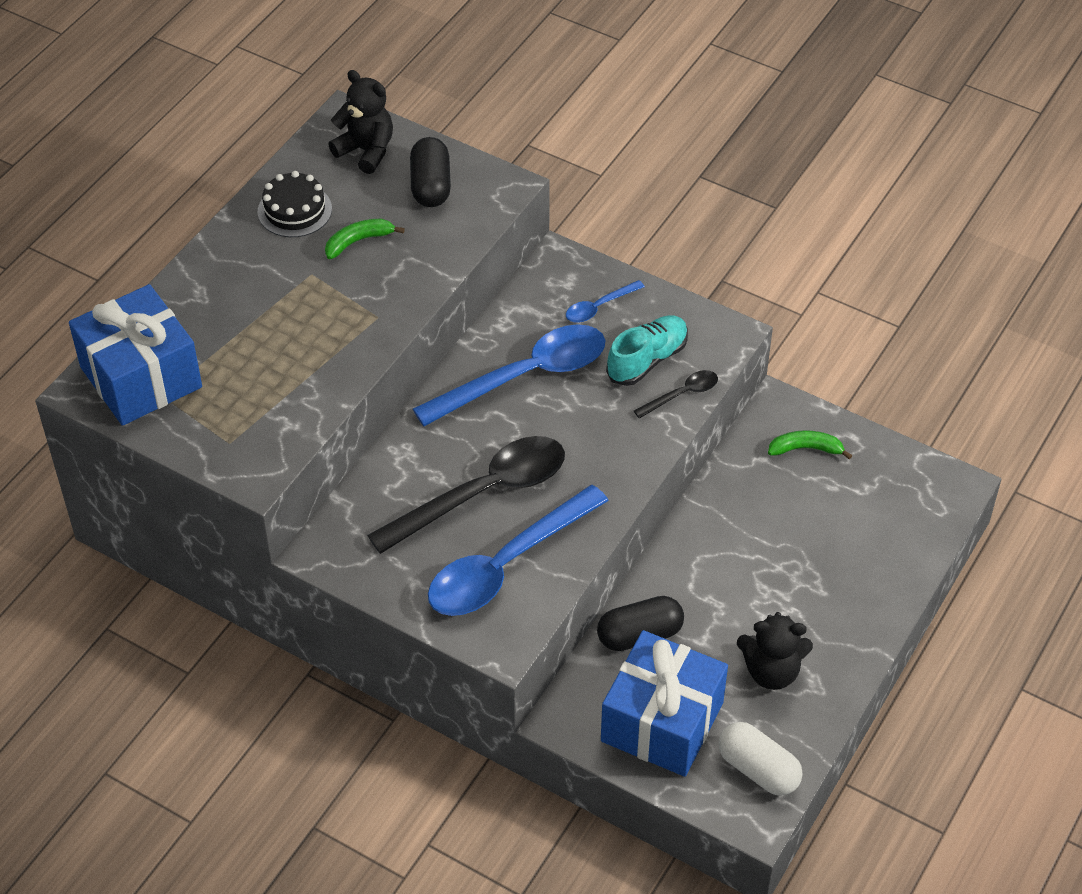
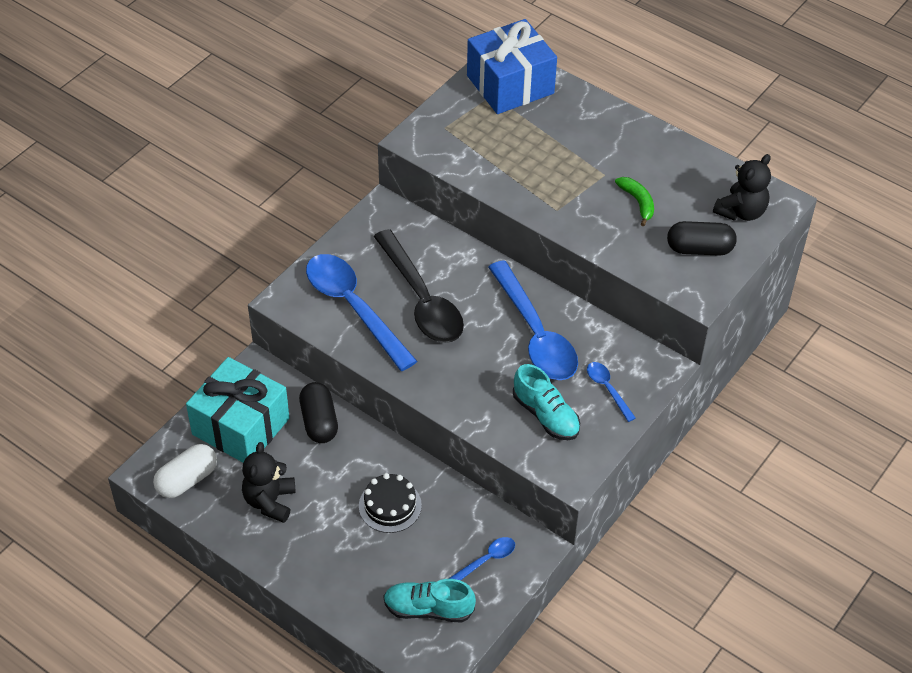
camera: 95 degrees right, 0 degrees up
(294, 210) = (673, 167): black cake -> black cake (390, 505)
(662, 722) = (241, 426): blue gift -> turquoise gift
(682, 394) = (506, 434): black spoon -> none
(806, 449) = (486, 560): green banana -> blue spoon
(882, 496) = (428, 609): none -> turquoise shoe

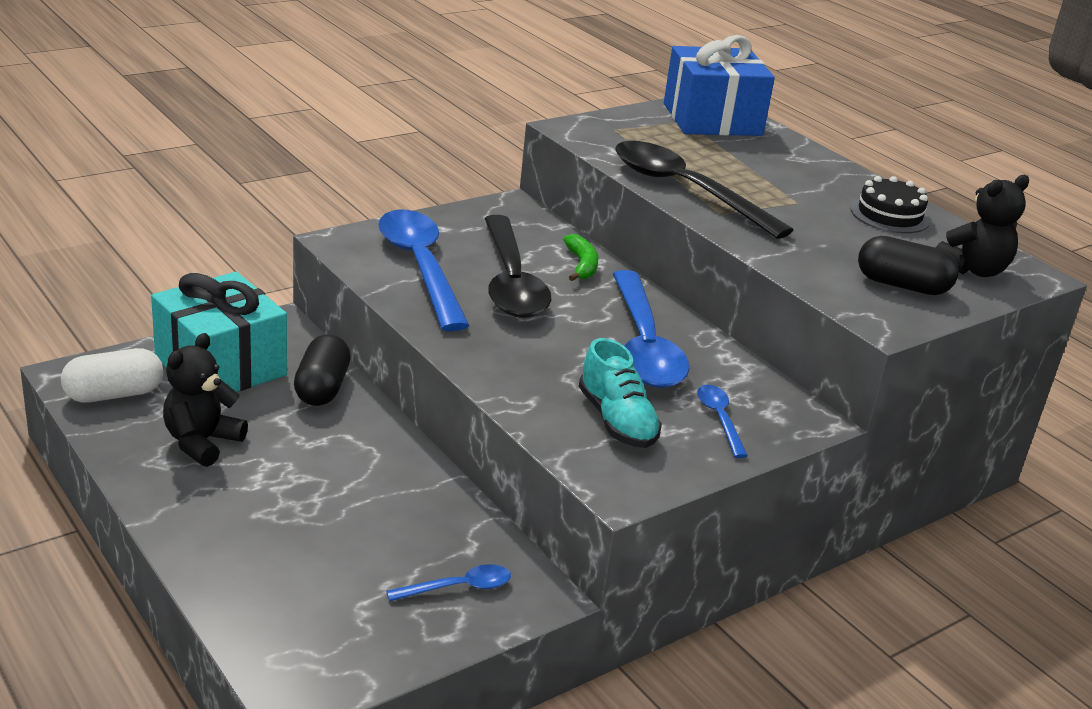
camera: 15 degrees right, 20 degrees down
(390, 505) = (358, 491): black cake -> black cake (889, 215)
(428, 609) = (338, 618): turquoise shoe -> none
(523, 190) = (685, 190): none -> black spoon
(637, 202) = (831, 231): green banana -> green banana (581, 265)

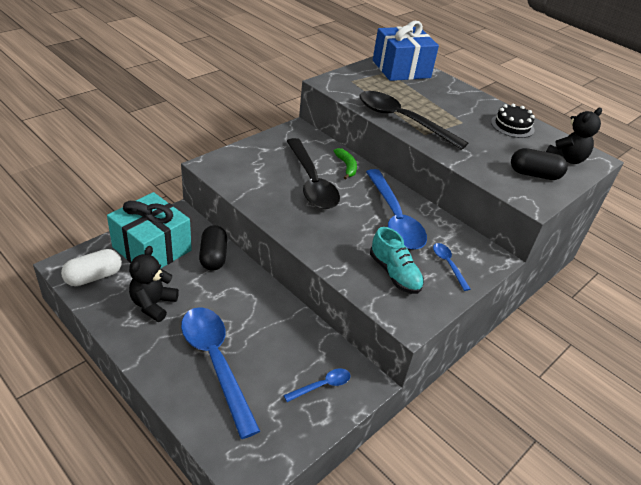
camera: 10 degrees left, 10 degrees up
(420, 267) = (259, 178): blue spoon -> blue spoon (215, 362)

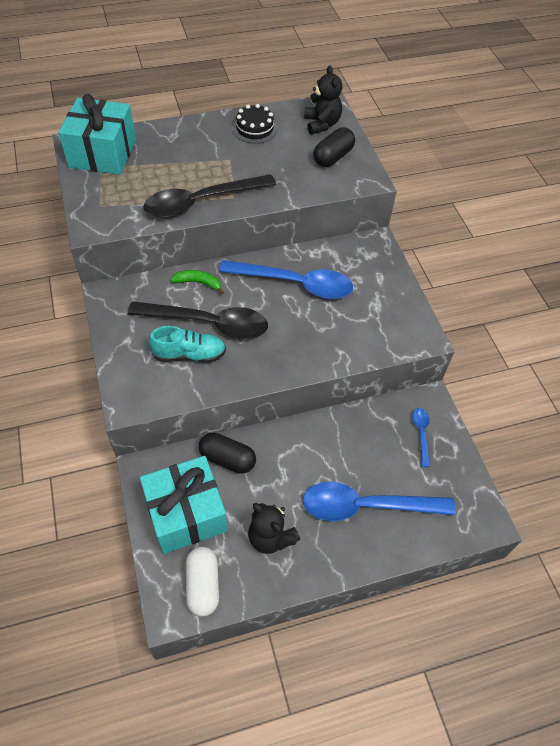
camera: 60 degrees left, 15 degrees up
(394, 274) = (365, 320): turquoise shoe -> turquoise shoe (189, 354)
(401, 69) = (103, 153): blue gift -> turquoise gift
(448, 264) = (370, 277): blue spoon -> none

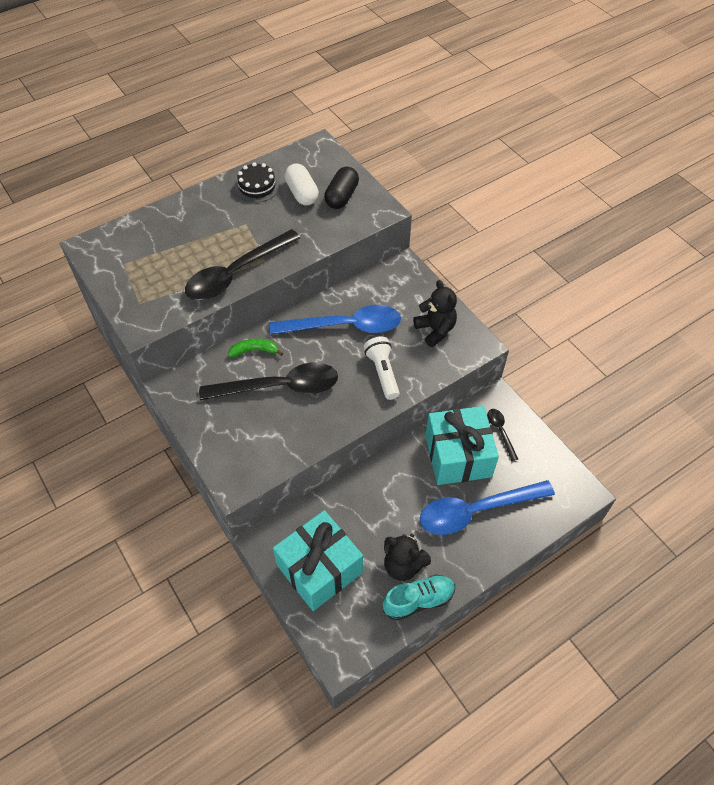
camera: 15 degrees left, 0 degrees up
(103, 153) = (119, 249): turquoise gift -> turquoise gift (458, 456)
(189, 354) = (274, 421): turquoise shoe -> turquoise shoe (418, 600)
(203, 585) = (359, 627): white capsule -> white capsule (302, 193)
(227, 459) = (337, 507): black capsule -> none
(315, 338) = (382, 373): none -> white flashlight
(321, 124) = (318, 166): black teddy bear -> black teddy bear (435, 330)
(421, 433) = (500, 431): blue spoon -> black spoon

